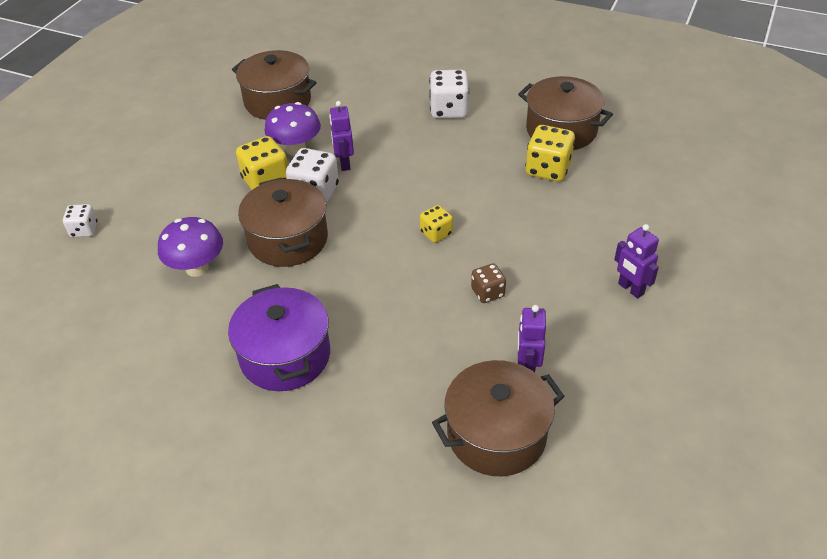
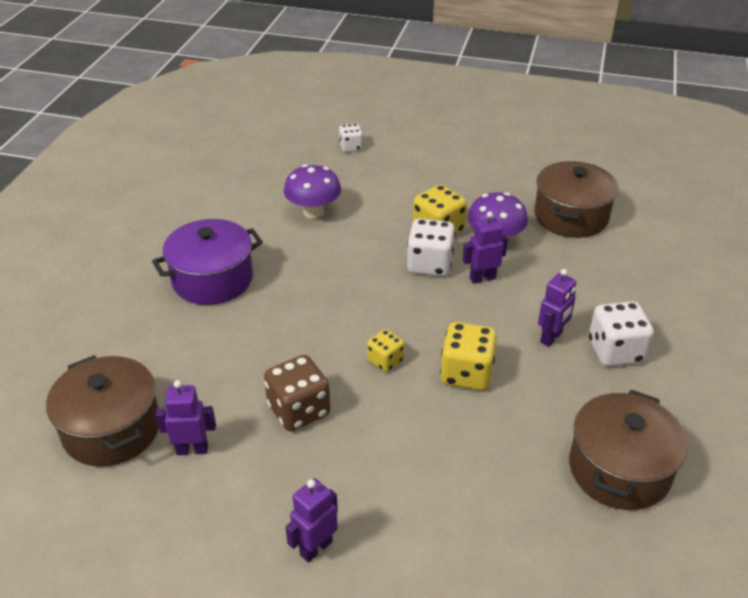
camera: 80 degrees right, 5 degrees down
(288, 239) = (358, 258): brown pot -> none
(427, 138) = (551, 337): none -> purple robot
(487, 292) = (299, 410): brown dice -> brown dice, size x1.68
(548, 169) = (527, 457): yellow dice -> yellow dice (466, 373)

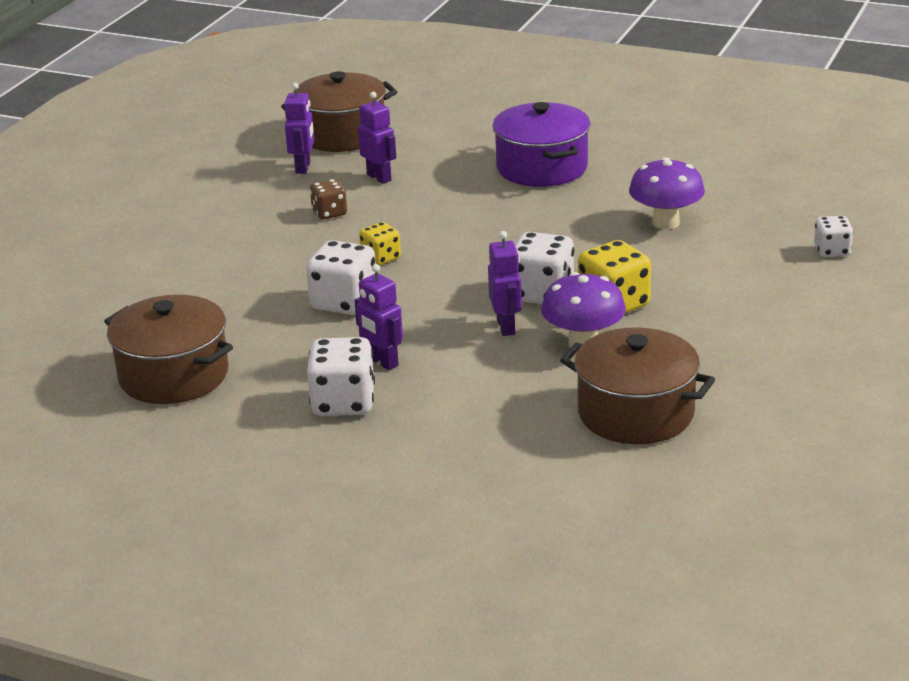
camera: 100 degrees right, 10 degrees down
(299, 410) = (329, 213): brown dice -> brown dice, size x0.59
(316, 548) = (172, 219): purple robot -> purple robot (379, 177)
(466, 373) = (344, 302): yellow dice -> white dice

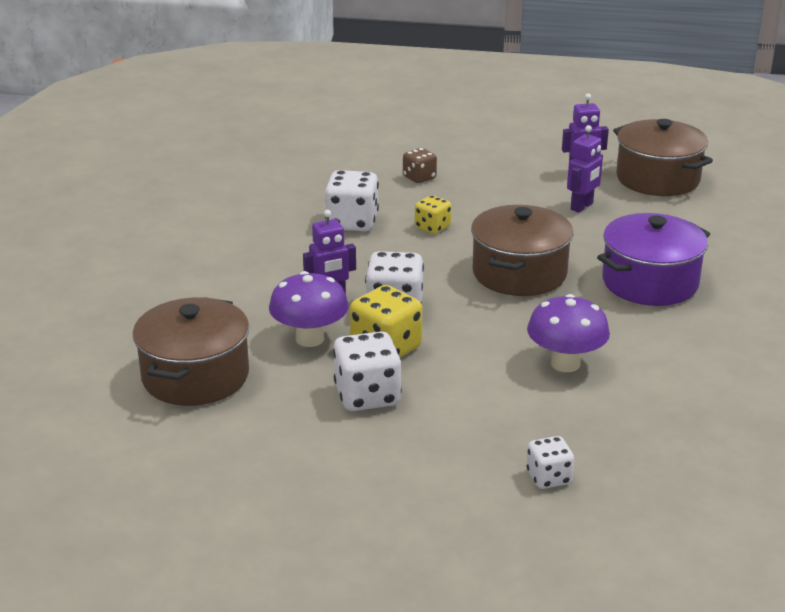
camera: 75 degrees right, 0 degrees up
(174, 375) = (229, 176): brown pot -> brown pot (519, 273)
(329, 213) = (503, 195): brown dice -> brown dice (419, 178)
(343, 403) = (198, 243): white dice -> white dice (367, 396)
(382, 362) = (261, 251): purple robot -> none

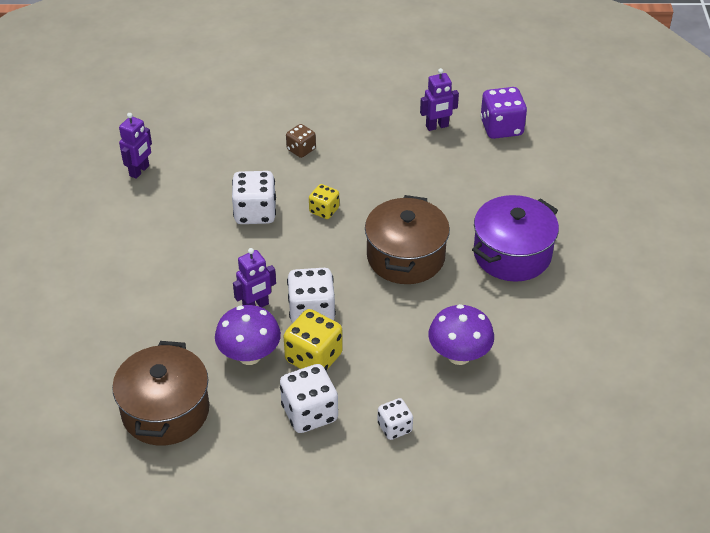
camera: 10 degrees left, 15 degrees up
(549, 478) = (466, 479): white dice -> white dice (394, 427)
(582, 206) = (444, 170): purple robot -> purple robot (139, 171)
(657, 179) = (501, 128): brown pot -> purple dice

